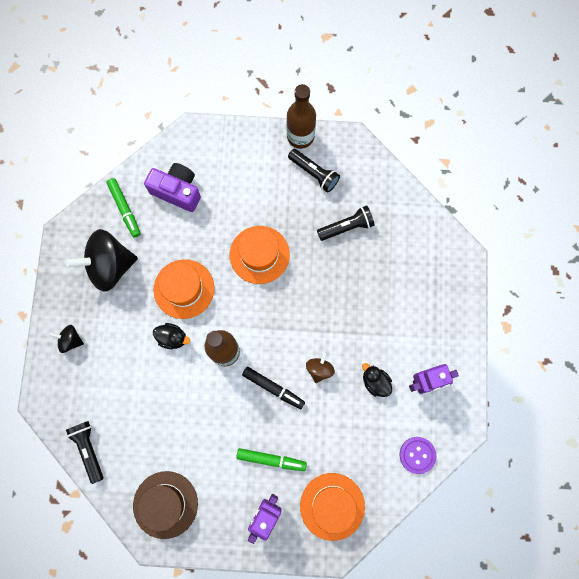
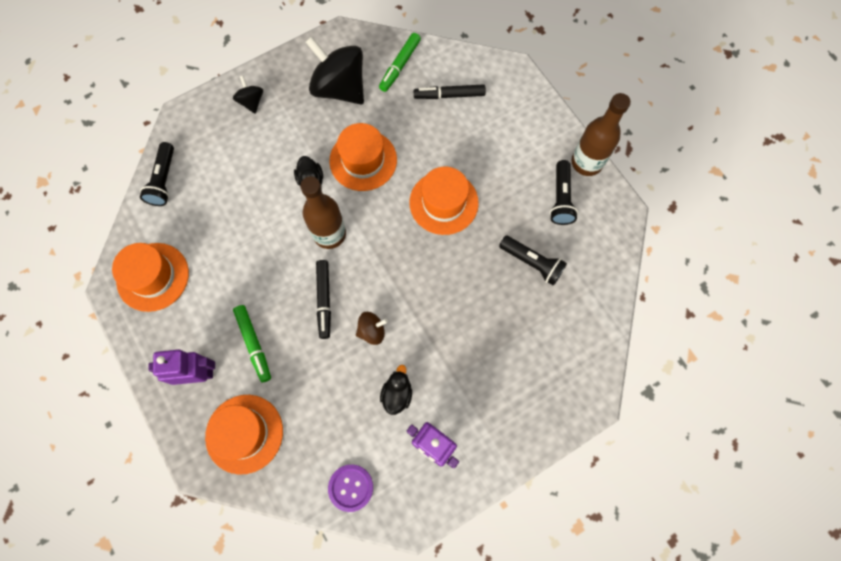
camera: 55 degrees right, 5 degrees down
(89, 449) = (164, 180): black flashlight -> black flashlight turned 150 degrees clockwise
(165, 504) = (153, 277): brown hat -> orange hat
(177, 191) = (449, 95): purple camera -> black marker

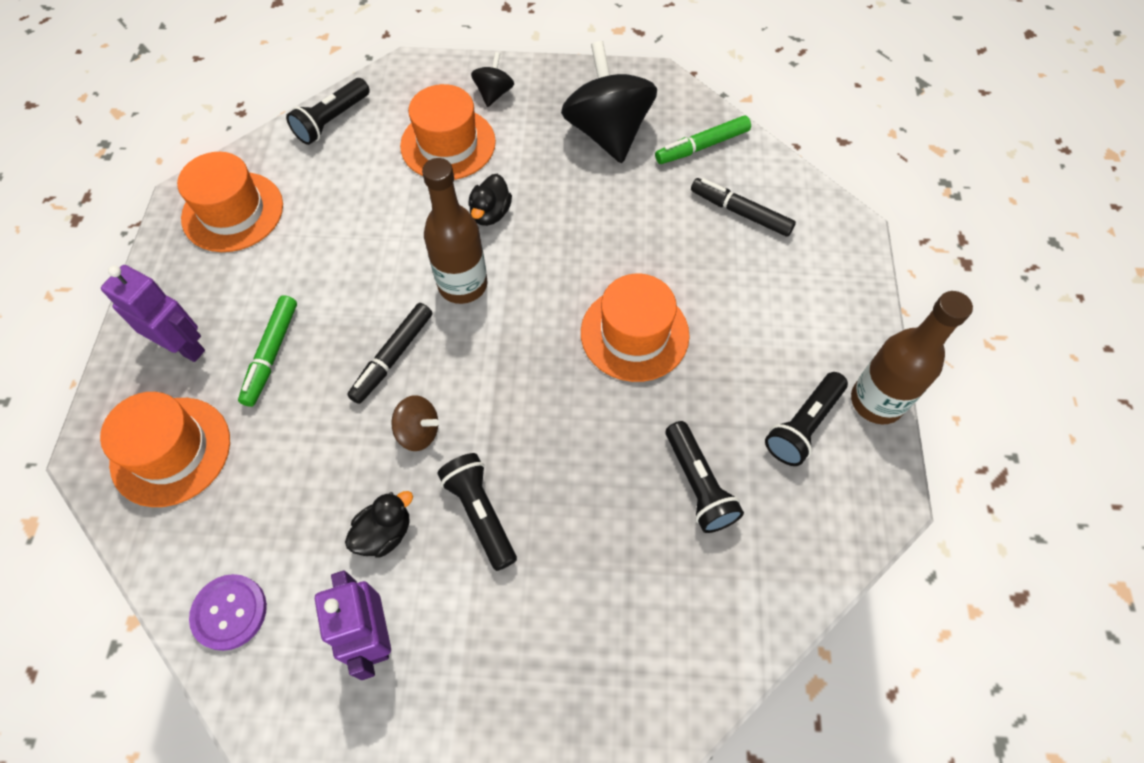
camera: 35 degrees right, 10 degrees down
(363, 160) = (571, 226): orange hat -> orange hat (448, 144)
(437, 350) = (480, 513): none -> black flashlight

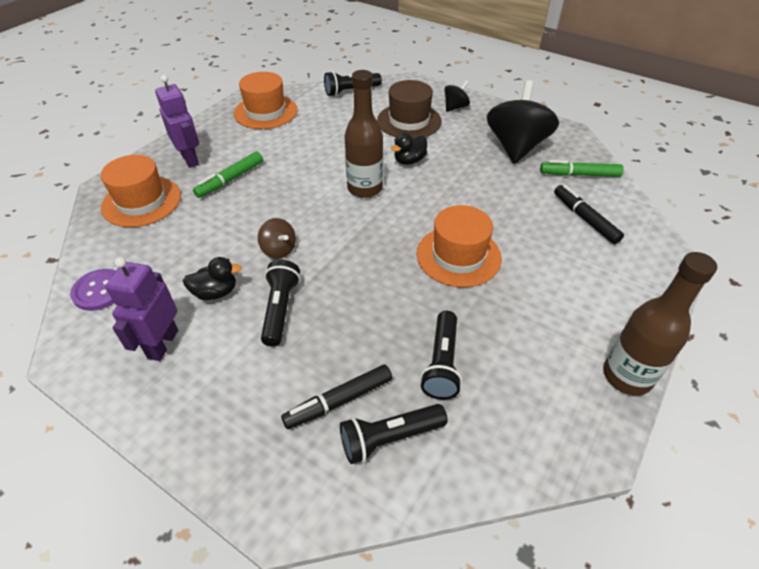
camera: 30 degrees right, 15 degrees down
(393, 357) = (295, 207): black marker -> black marker (339, 401)
(448, 144) = (409, 121): orange hat -> brown hat
(803, 425) = (552, 364): black flashlight -> black flashlight (389, 438)

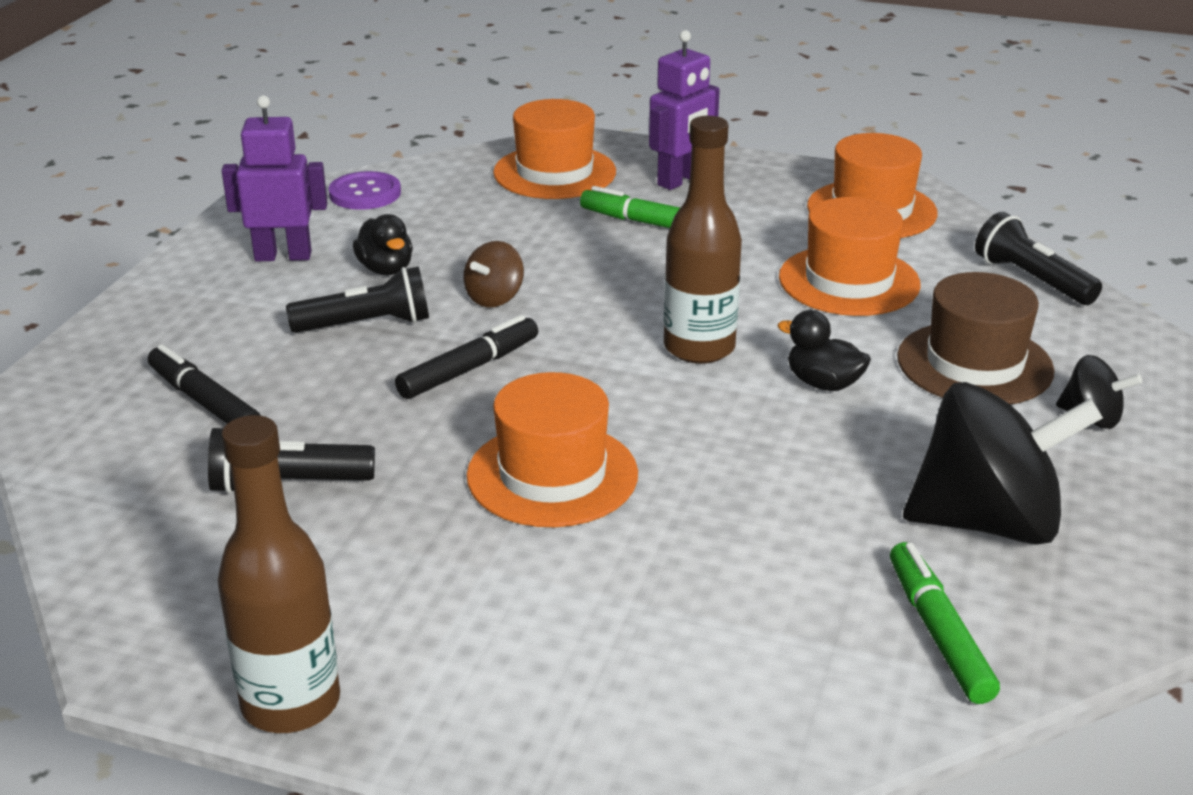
camera: 75 degrees right, 15 degrees down
(327, 133) = (849, 281): none -> orange hat
(389, 438) = (144, 453): black flashlight -> none
(585, 219) = (757, 643): black marker -> black marker (469, 369)

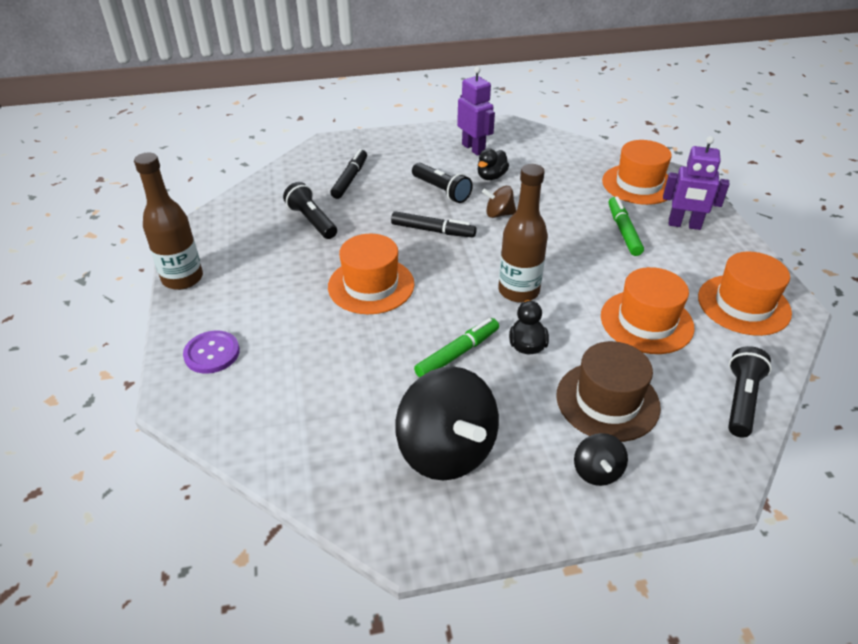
camera: 60 degrees right, 10 degrees up
(365, 193) = (550, 144): purple button -> purple button (212, 353)
(938, 632) = (336, 456): green marker -> green marker (457, 353)

